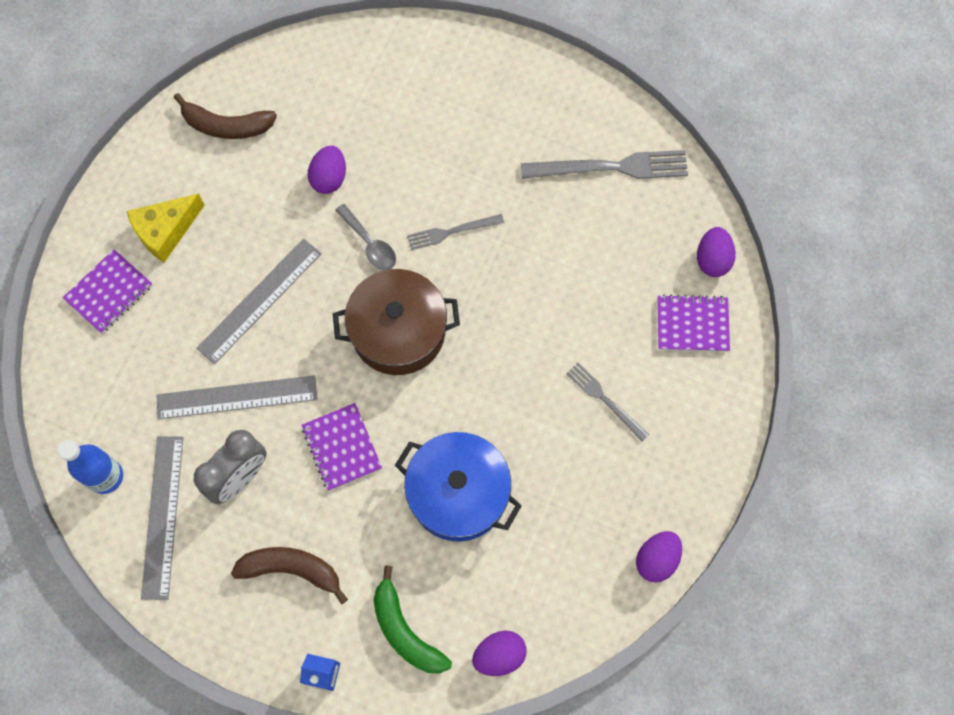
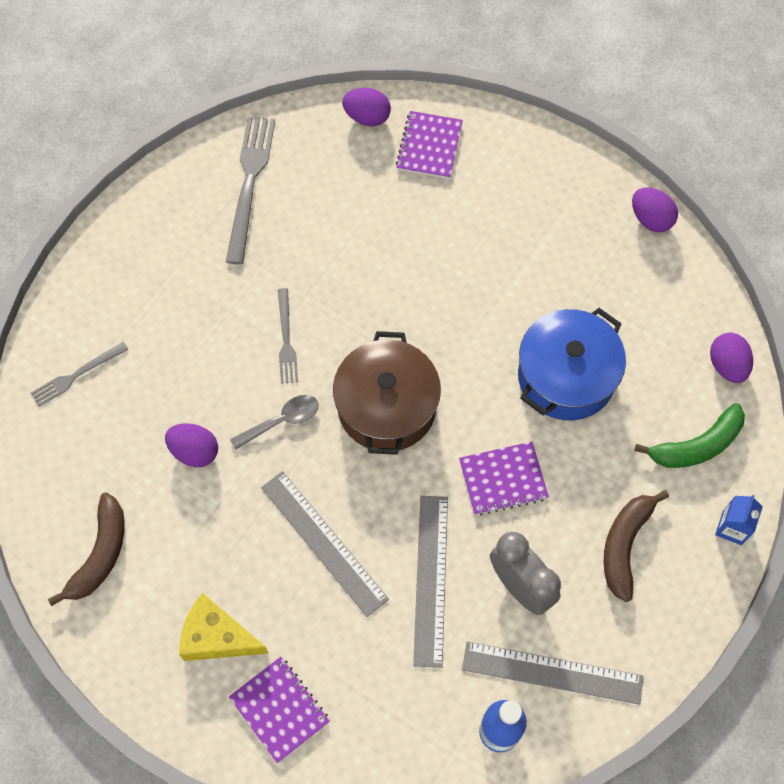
camera: 80 degrees left, 5 degrees down
(165, 231) = (217, 637): yellow cheese -> yellow cheese turned 135 degrees clockwise
(605, 400) = (491, 233): grey fork -> grey fork (76, 375)

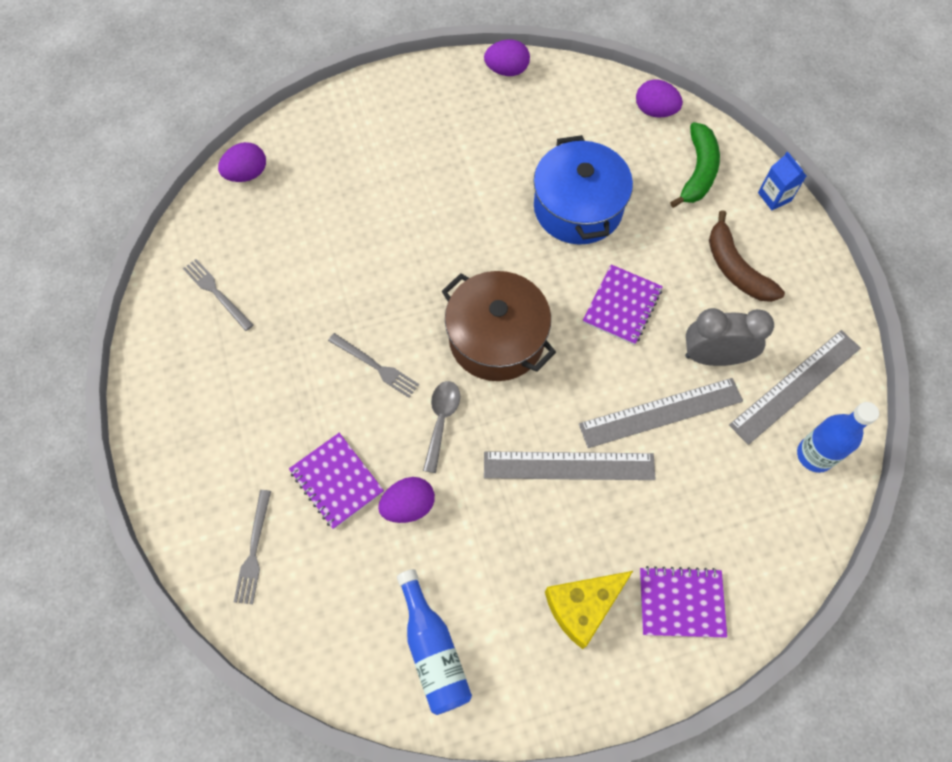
camera: 50 degrees left, 0 degrees up
(100, 554) = (433, 650): brown banana -> blue bottle
(249, 183) = (216, 293): grey fork -> grey fork, size x0.58
(429, 146) = (313, 154): purple notebook -> purple notebook (336, 481)
(431, 579) = (660, 412): grey ruler -> grey ruler turned 60 degrees counterclockwise

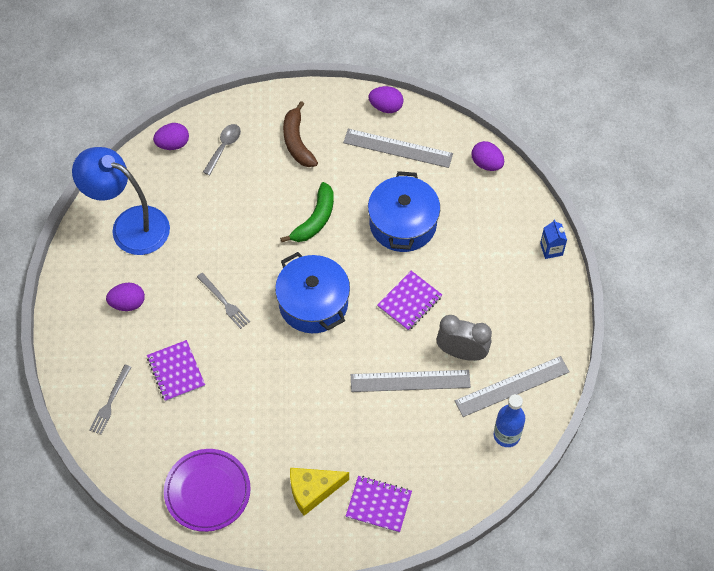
camera: 15 degrees right, 5 degrees down
(216, 293) = (129, 225): grey fork -> blue lamp
(408, 506) = (218, 399): purple egg -> purple egg (128, 303)
(433, 650) = (207, 491): blue bottle -> purple plate
(441, 420) = (257, 349): grey spoon -> grey spoon (224, 147)
(497, 339) = (313, 303): brown pot -> blue pot
(569, 465) = (334, 400): grey ruler -> grey ruler (398, 148)
(698, 171) = (501, 217): green banana -> green banana (315, 219)
(735, 268) = (501, 294): brown banana -> brown banana (297, 142)

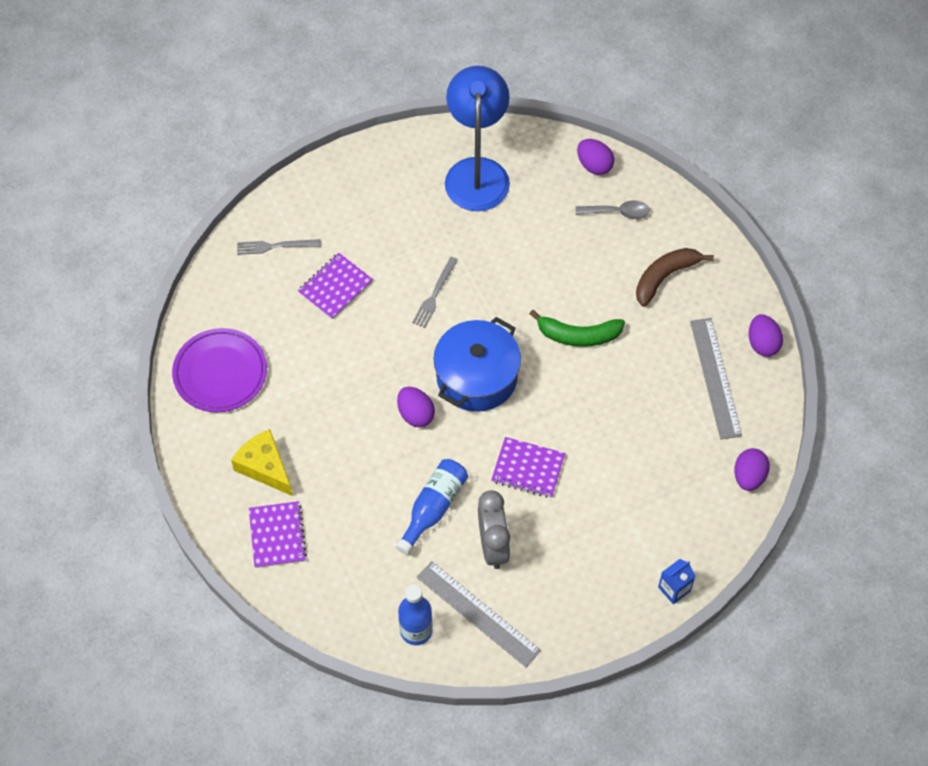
camera: 65 degrees right, 0 degrees up
(128, 303) = (389, 211): purple egg -> purple egg (415, 414)
(403, 224) = (621, 422): blue pot -> none
(410, 381) = (433, 508): grey ruler -> blue bottle

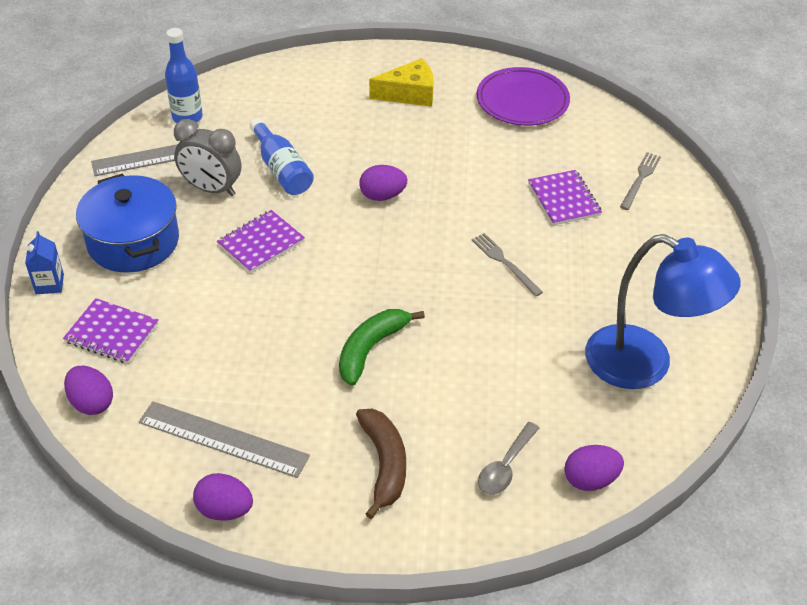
camera: 120 degrees right, 15 degrees down
(277, 535) = (341, 79): purple notebook -> purple notebook (112, 333)
(477, 377) = (387, 252): blue pot -> blue pot (133, 241)

